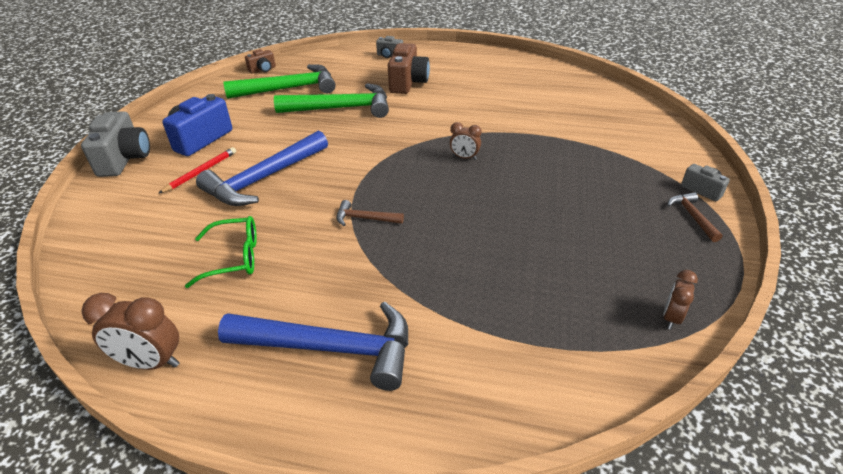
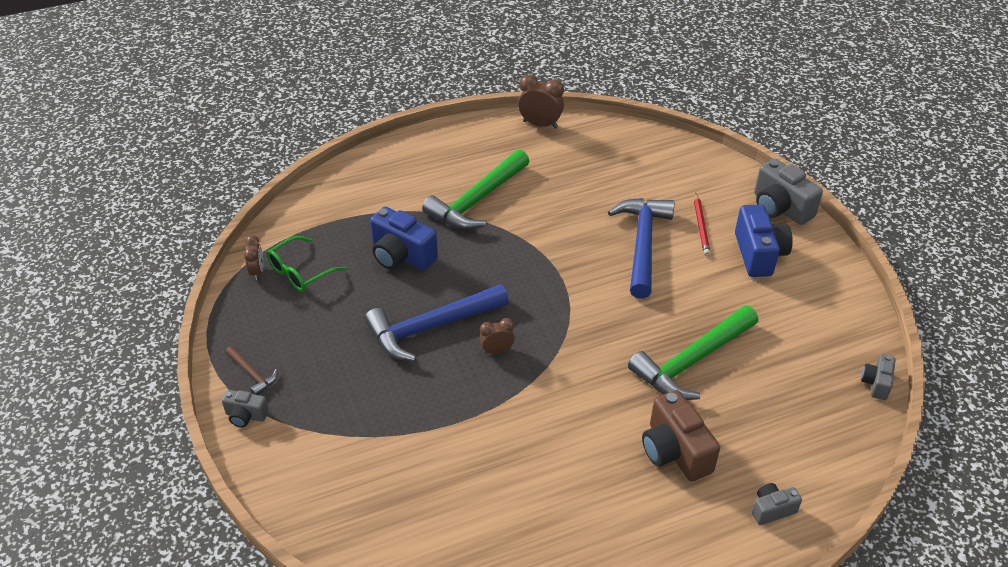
camera: 145 degrees right, 5 degrees up
(151, 363) = (540, 124): brown clock -> brown clock turned 45 degrees clockwise
(233, 258) = (574, 183): green glasses -> green glasses (301, 271)
(263, 70) = (876, 383): brown camera -> grey camera
(289, 89) = (791, 364): green hammer -> green hammer (477, 200)
(331, 348) = (455, 168): blue hammer -> blue hammer (431, 327)
(365, 218) = (521, 248): brown hammer -> none
(487, 262) = (401, 256): none -> blue camera

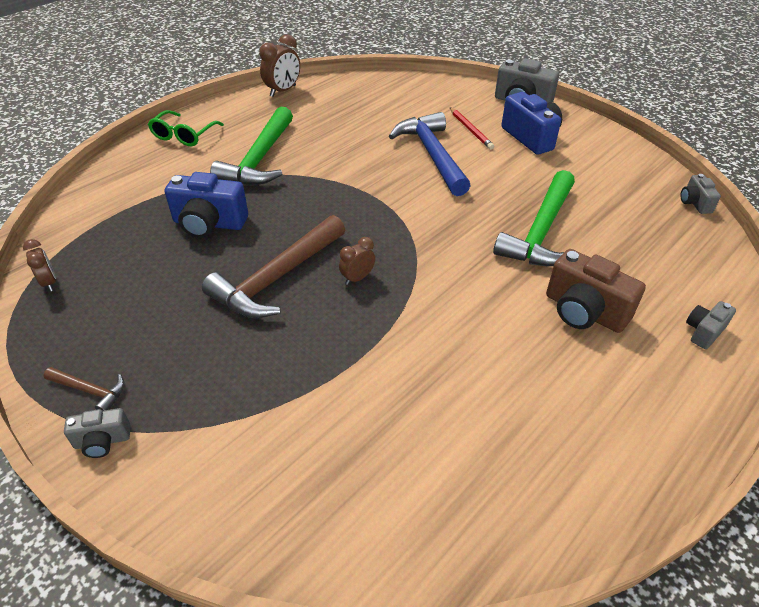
camera: 25 degrees left, 0 degrees up
(301, 271) = (103, 268): green glasses -> green glasses (184, 135)
(431, 327) = (277, 278): blue hammer -> brown hammer
(540, 124) = (283, 91): brown clock -> brown clock turned 135 degrees clockwise

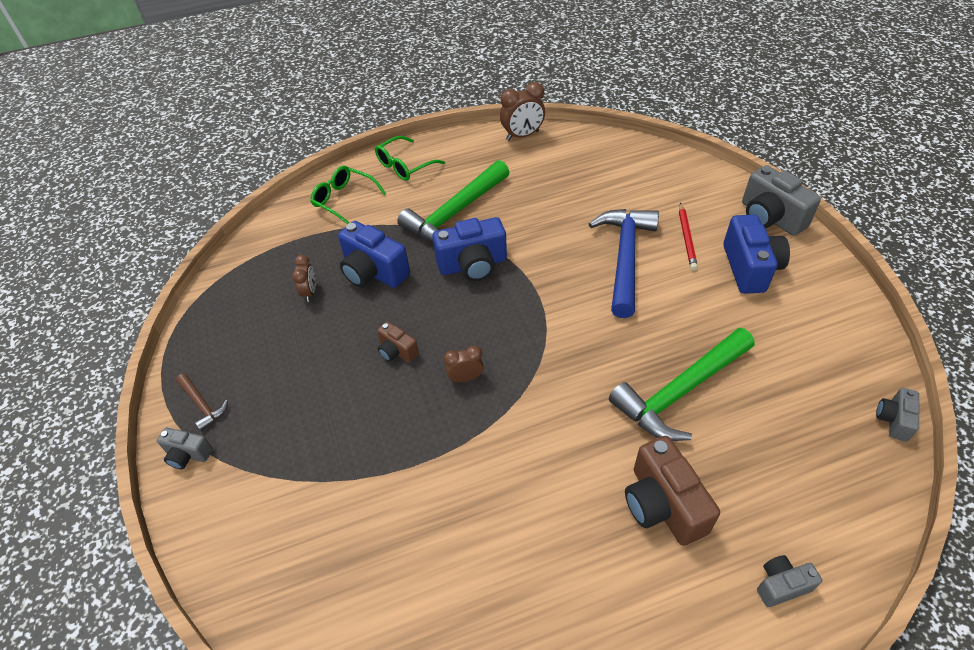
camera: 30 degrees right, 5 degrees up
(49, 282) = (225, 290): brown clock -> brown clock (310, 292)
(138, 175) = (344, 200): none -> green glasses
(277, 278) = (397, 351): brown hammer -> brown camera
(304, 193) = (473, 265): none -> blue camera

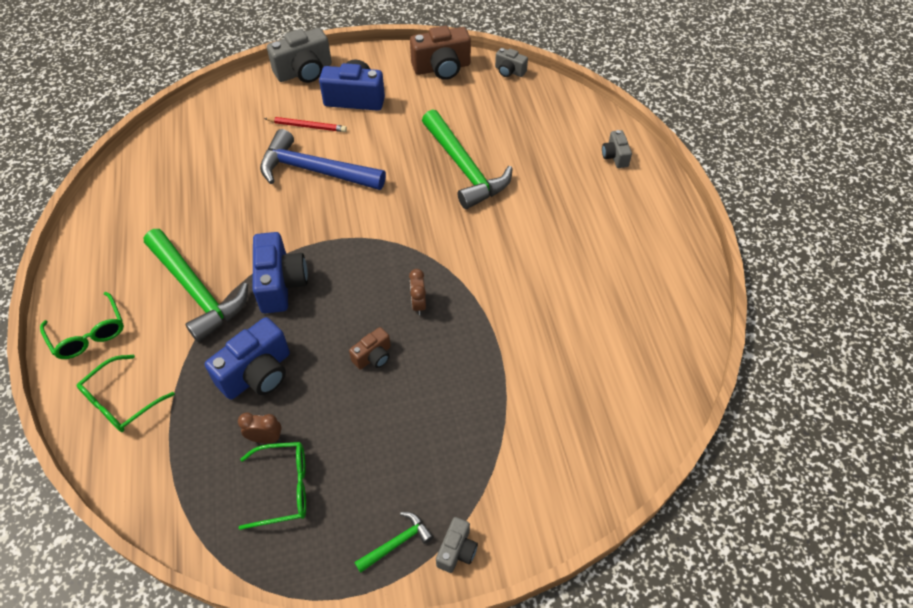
camera: 85 degrees left, 5 degrees up
(202, 405) = (397, 543): brown hammer -> green hammer
(262, 314) = (283, 488): none -> green glasses
(522, 136) = (97, 216): brown clock -> none
(662, 505) = (555, 199): brown camera -> brown camera (442, 68)

